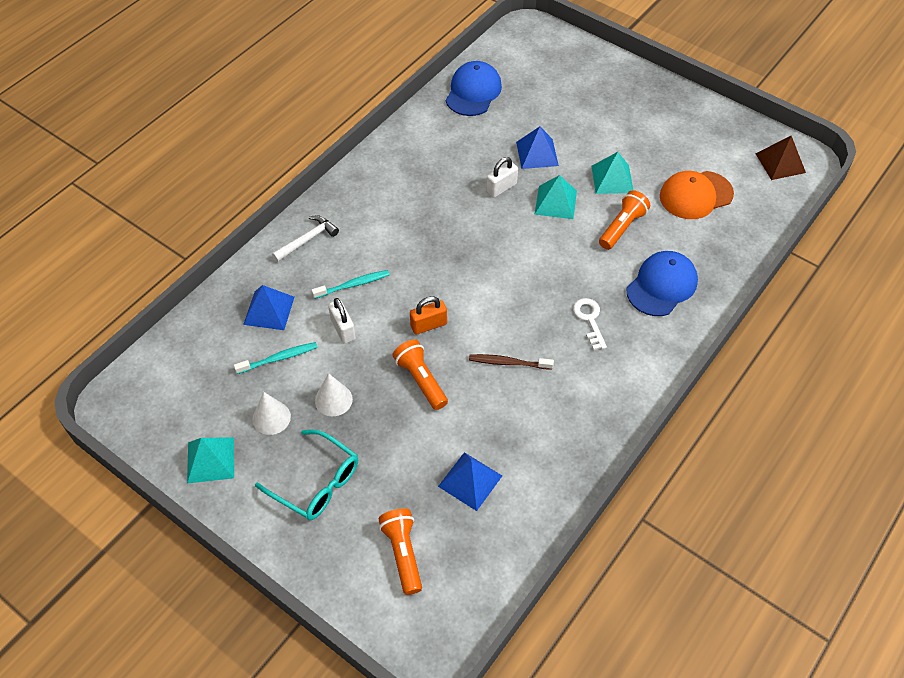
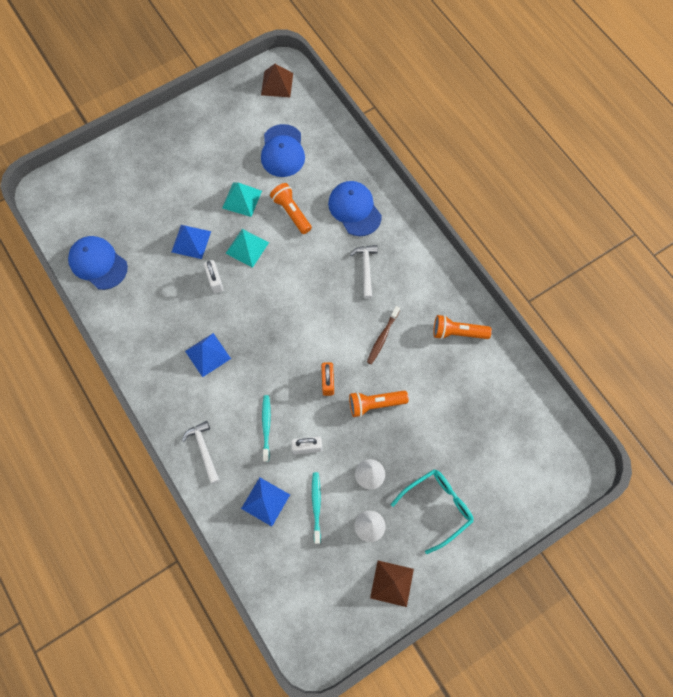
camera: 70 degrees left, 15 degrees up
(211, 460) = (392, 583): turquoise pyramid -> brown pyramid
(403, 553) = (511, 462): orange flashlight -> orange flashlight (457, 332)
(470, 481) = (470, 399): blue pyramid -> blue pyramid (208, 355)
(589, 320) = (366, 269): white key -> white hammer
(695, 195) = (282, 151): orange cap -> blue cap

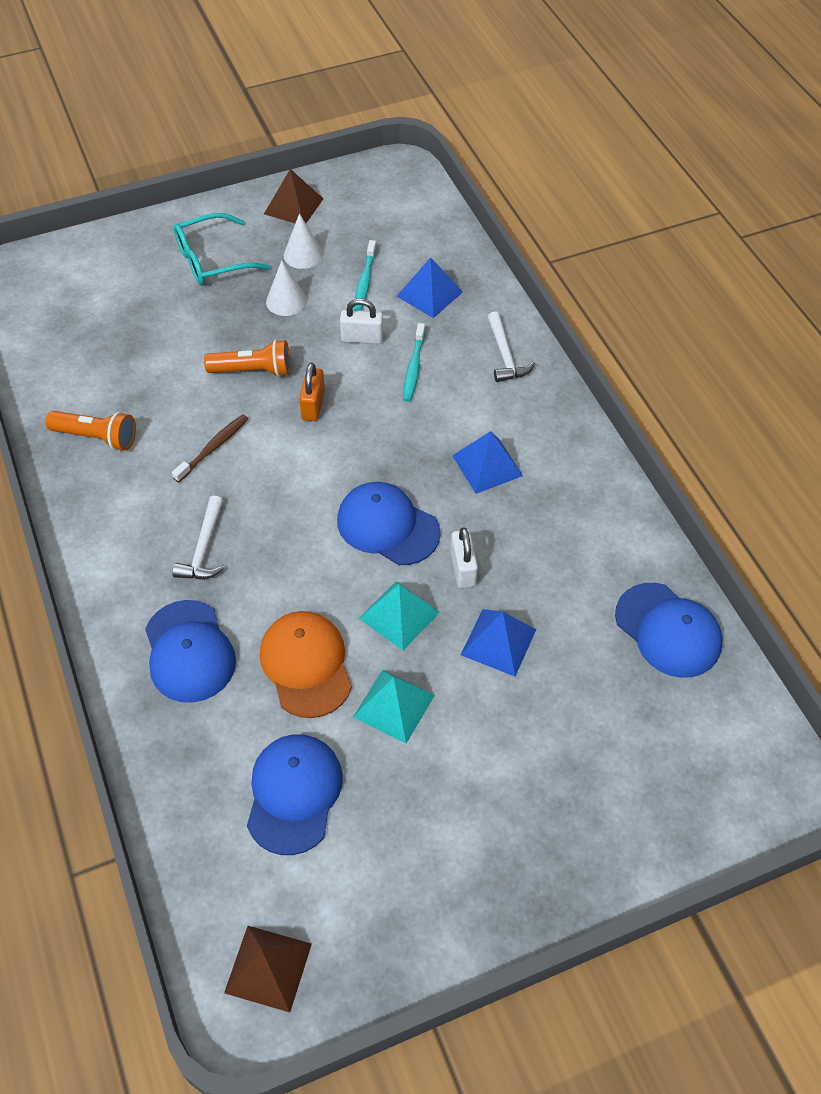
camera: 170 degrees left, 15 degrees down
(263, 301) = (387, 526): none -> blue cap
(291, 212) = (306, 665): orange flashlight -> orange cap

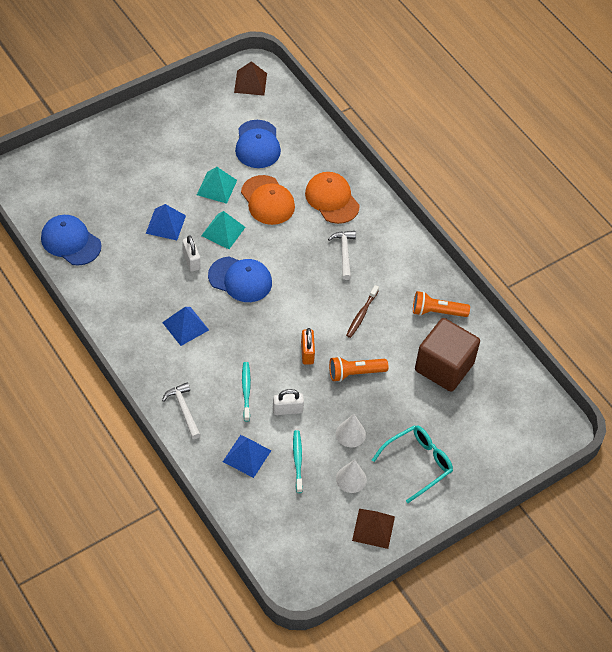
camera: 165 degrees right, 0 degrees up
(124, 363) = (444, 367): none -> brown cube
(189, 651) = (332, 199): blue cap -> orange cap

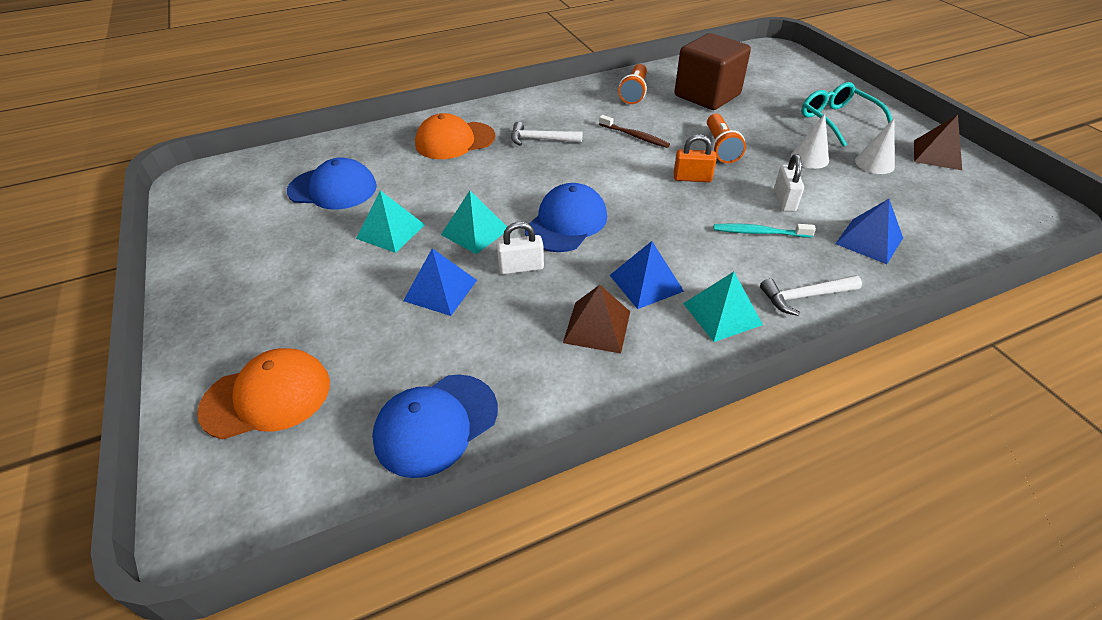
camera: 75 degrees left, 10 degrees down
(163, 365) = (722, 313): none -> turquoise pyramid
(250, 83) = (216, 186): brown pyramid -> brown pyramid (597, 327)
(267, 200) = (435, 188): orange cap -> orange cap (267, 397)
(297, 460) = (862, 199): turquoise toothbrush -> none

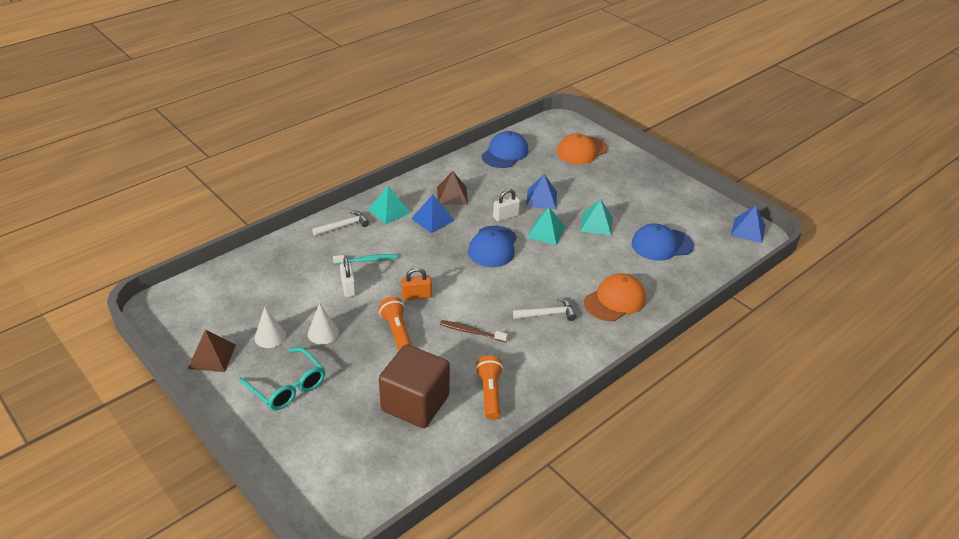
camera: 160 degrees right, 5 degrees down
(869, 240) = (296, 266): blue pyramid -> blue pyramid (748, 230)

